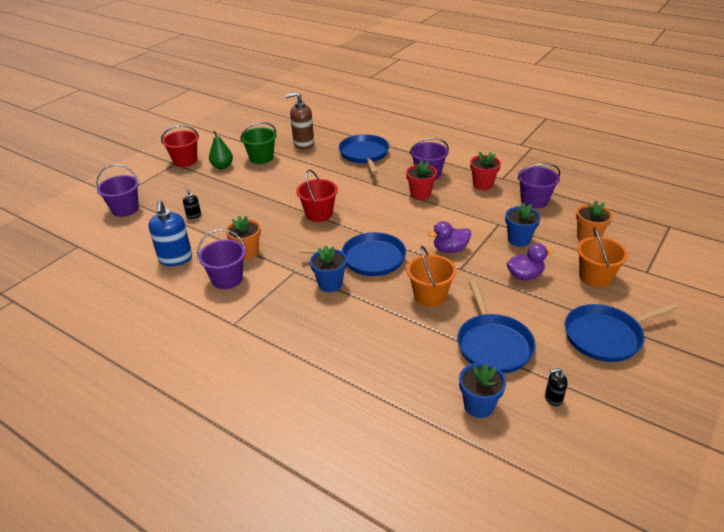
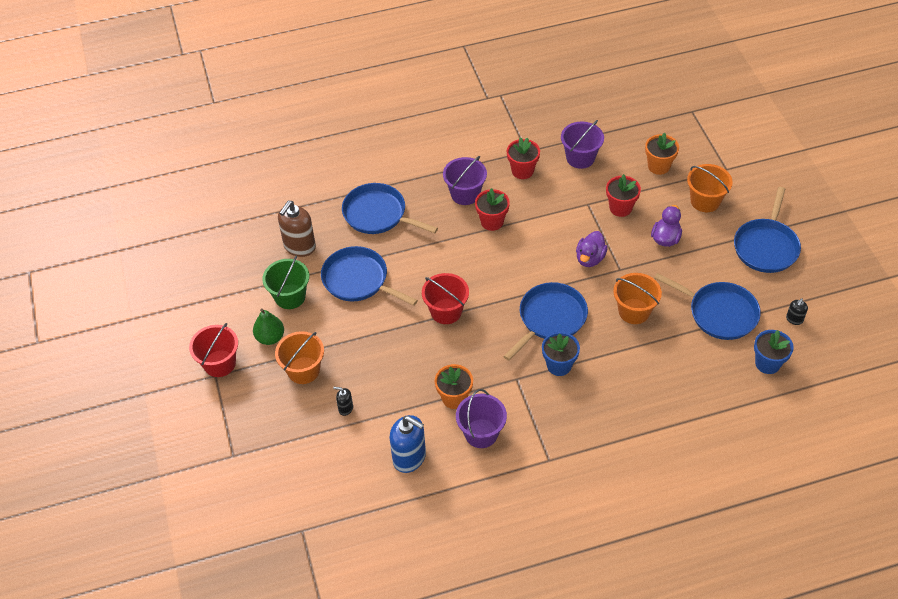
camera: 50 degrees left, 15 degrees up
(125, 209) = (269, 461): purple bucket -> none
(209, 188) = (303, 370): none -> orange bucket
(303, 172) = (358, 280): none -> blue pan
(519, 240) = (620, 208): blue flower pot -> red flower pot

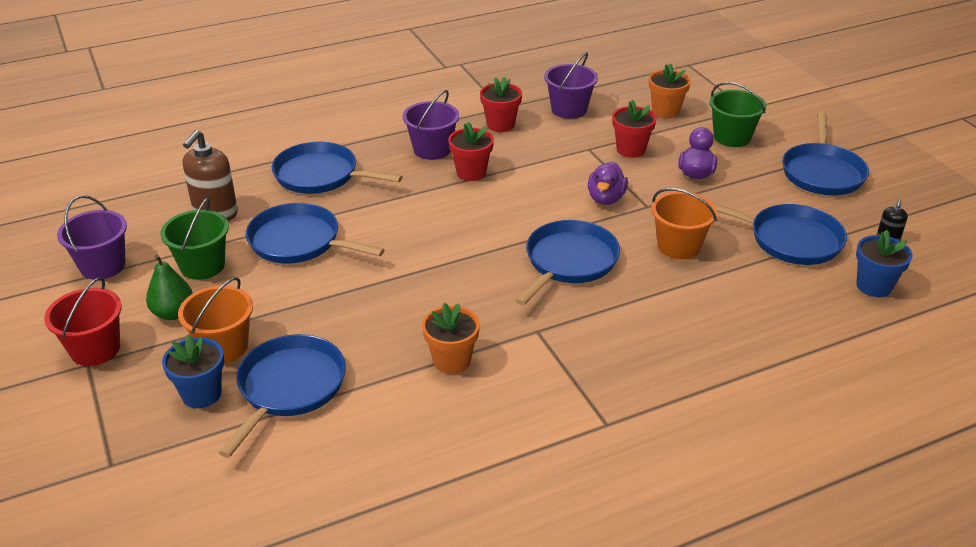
camera: 10 degrees left, 15 degrees down
(345, 408) = (289, 387): black soap dispenser -> blue pan
(409, 457) = (394, 441): blue soap dispenser -> none
(446, 311) = (425, 265): red bucket -> none
(481, 433) = (499, 400): purple bucket -> purple bucket (103, 266)
(559, 365) = (593, 311): blue flower pot -> blue flower pot (201, 394)
(705, 201) = (732, 137): orange bucket -> green bucket

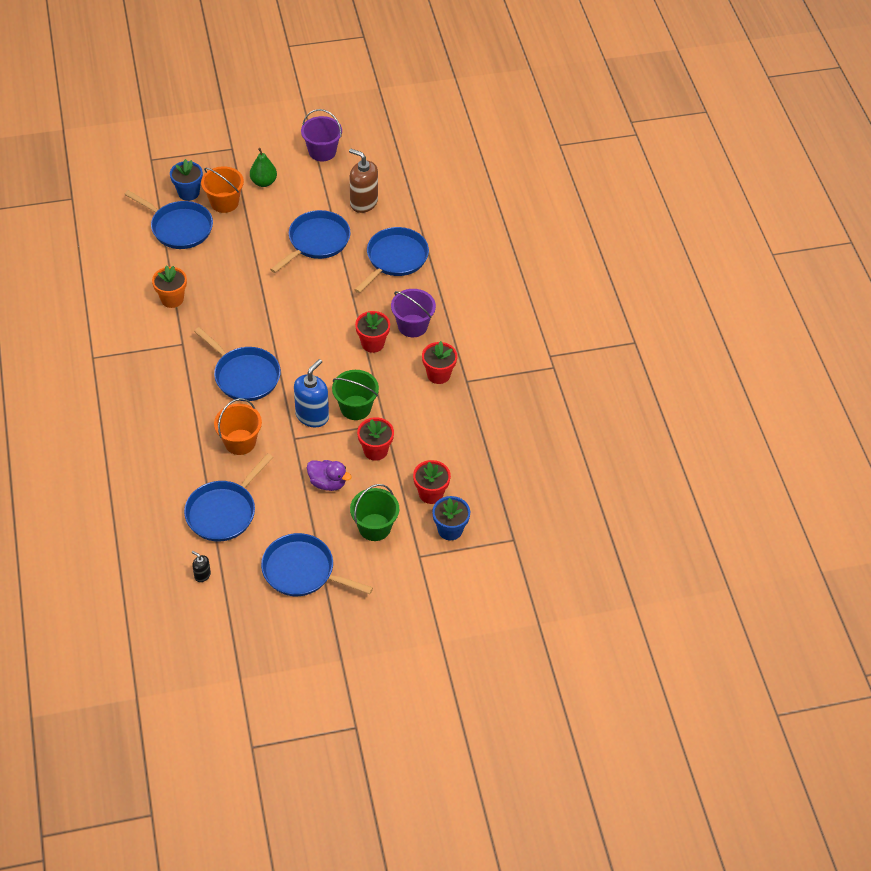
camera: 100 degrees right, 15 degrees up
(95, 349) = (243, 151): red bucket -> none
(202, 266) = (306, 195): green bucket -> green bucket (355, 407)
(569, 109) = (451, 426): purple bucket -> none
(606, 198) = (312, 416): purple duck -> blue soap dispenser
(665, 111) = (431, 493): orange flower pot -> red flower pot
(873, 286) = (154, 540): blue flower pot -> blue flower pot (450, 530)

